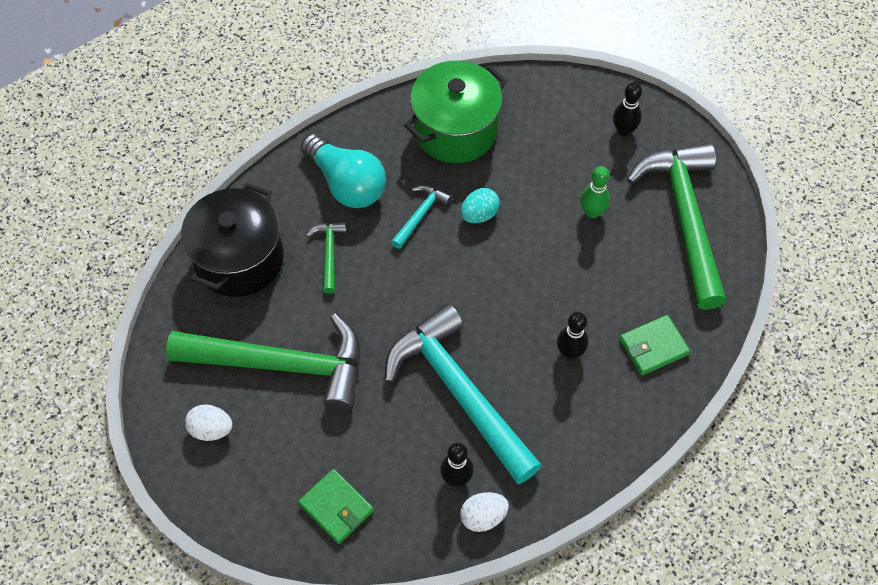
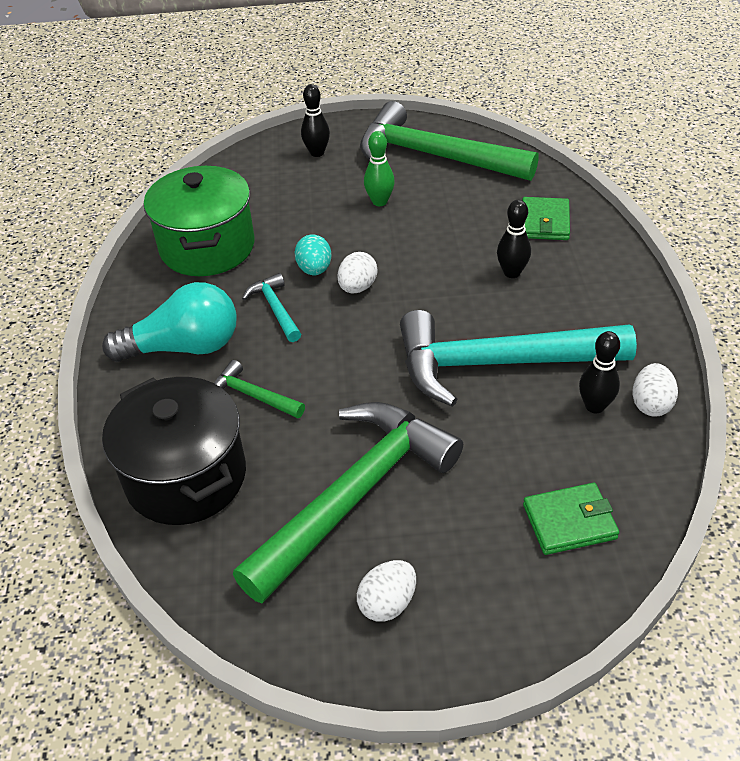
camera: 55 degrees left, 15 degrees down
(479, 254) = (357, 287): none -> white egg

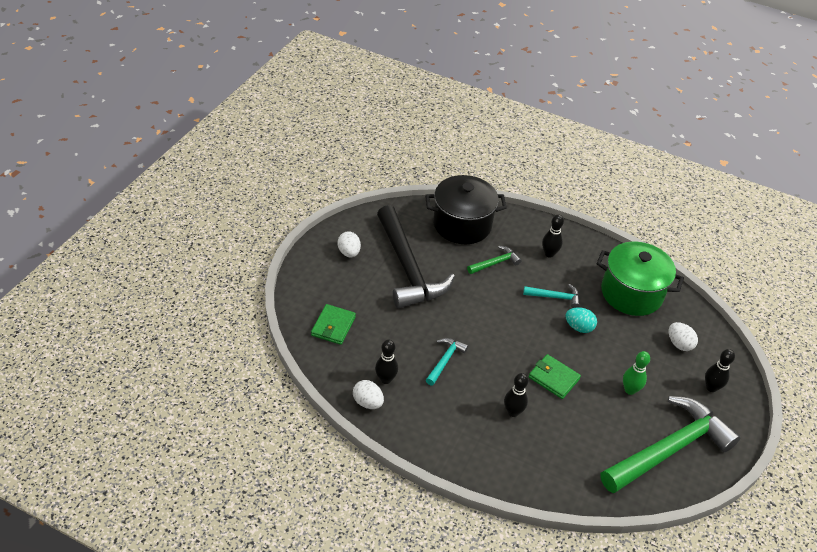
camera: 115 degrees right, 0 degrees up
(184, 347) = (549, 254): turquoise light bulb -> black bowling pin
(354, 495) = (408, 268): green hammer -> black hammer
(357, 287) = (549, 337): white egg -> white egg (679, 344)
(498, 364) = (445, 360): turquoise hammer -> turquoise hammer, size x0.43
(544, 222) = (551, 461): green wallet -> green wallet (553, 378)

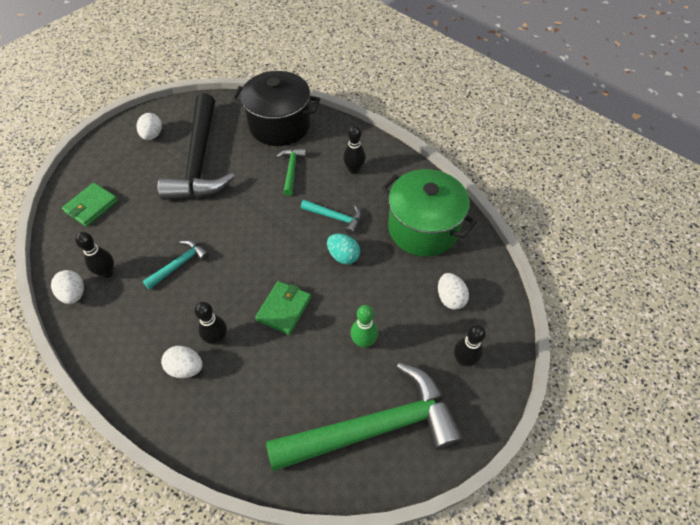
camera: 20 degrees right, 10 degrees up
(495, 263) = (291, 170): green hammer -> green hammer turned 75 degrees counterclockwise
(500, 439) = (186, 368): none -> white egg
(553, 378) = (284, 309): green wallet -> green wallet turned 60 degrees clockwise

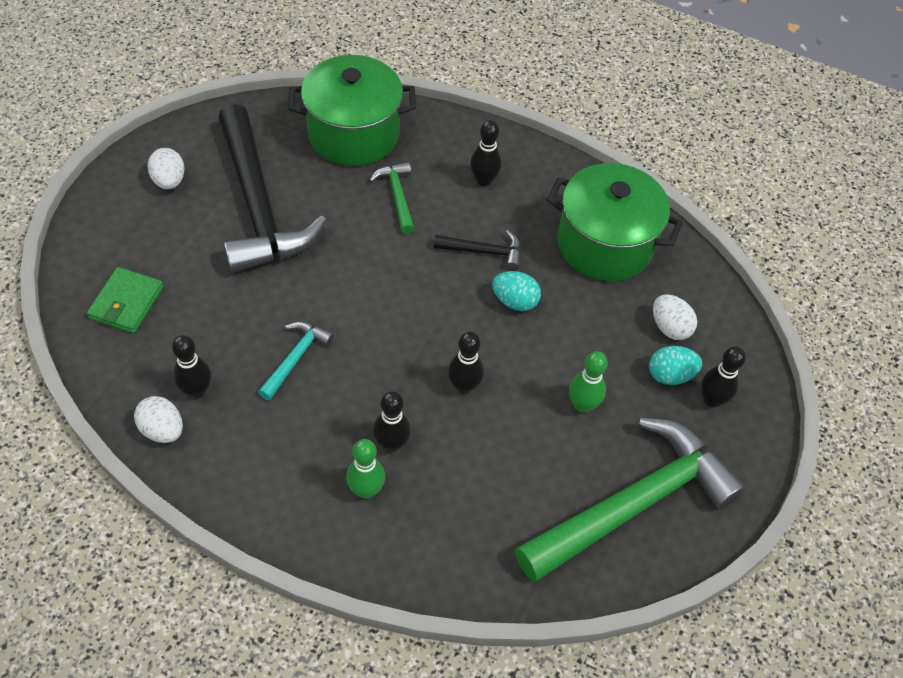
camera: 20 degrees left, 0 degrees up
(186, 368) = (366, 490): white egg -> green bowling pin
(280, 125) = (353, 134): black pot -> green pot
(284, 309) = (464, 386): green wallet -> black bowling pin
(335, 217) = (484, 252): turquoise hammer -> black hammer
(438, 334) = (670, 375): none -> turquoise egg

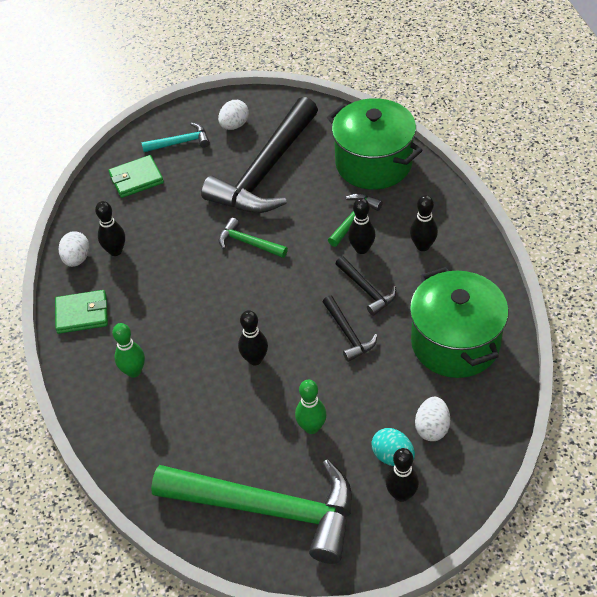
camera: 55 degrees right, 5 degrees down
(241, 479) = (82, 314): none -> green wallet
(295, 358) = (184, 271): turquoise hammer -> turquoise hammer (180, 142)
(326, 285) = (248, 243): none -> green hammer
(391, 444) = (176, 358): black bowling pin -> black bowling pin (361, 249)
(515, 301) = (348, 334): turquoise egg -> black hammer

